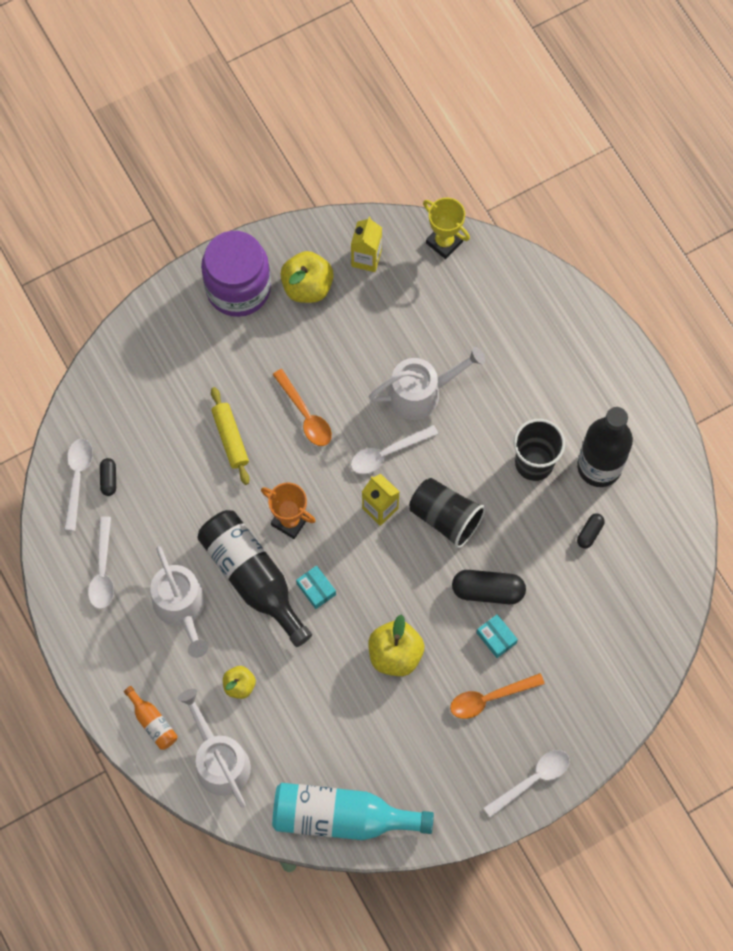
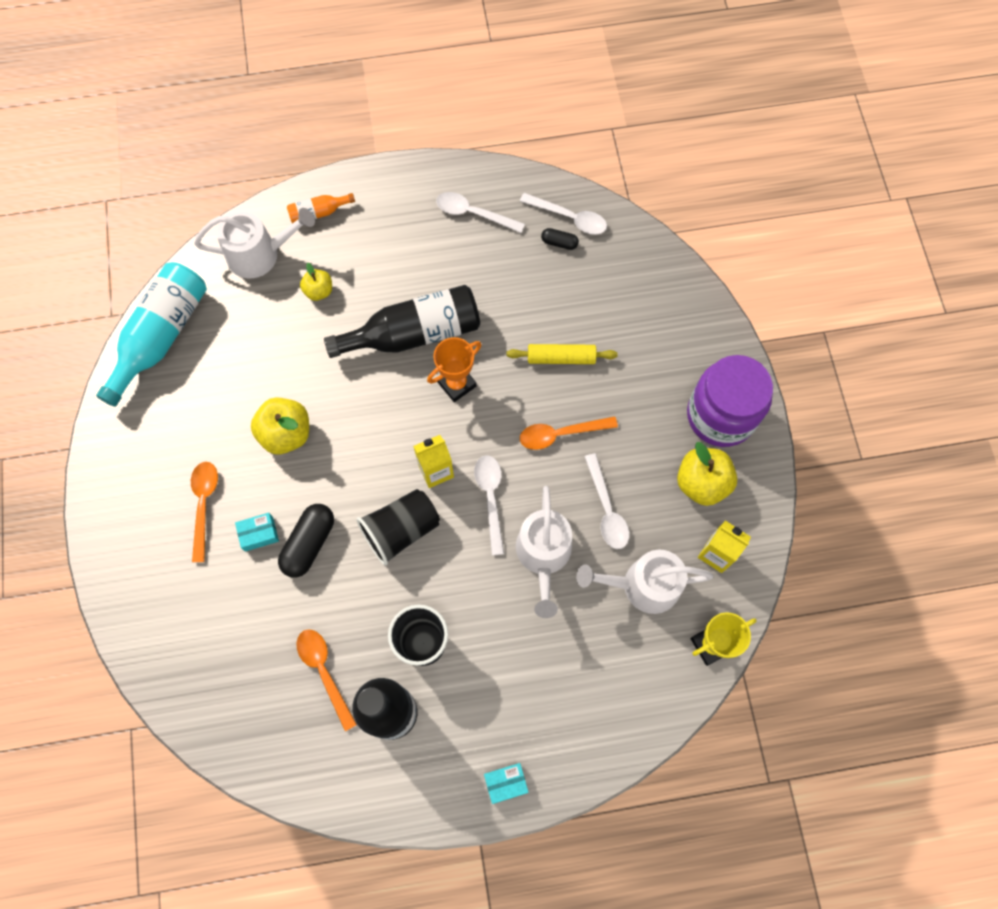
camera: 110 degrees right, 0 degrees up
(181, 607) = (411, 266): white watering can -> white watering can (643, 585)
(316, 589) = (379, 385): turquoise box -> turquoise box (506, 783)
(532, 780) = (109, 515): white spoon -> white spoon (606, 509)
(590, 533) = (324, 672): black capsule -> orange spoon

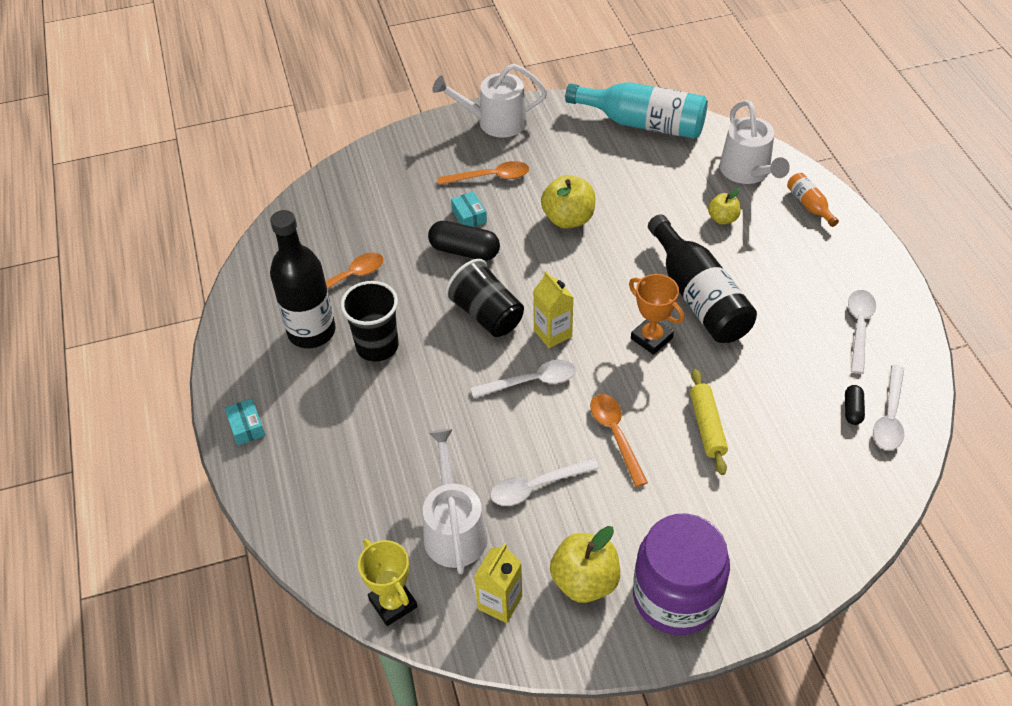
camera: 85 degrees right, 20 degrees down
(543, 555) = (477, 433): white watering can -> white watering can (495, 122)

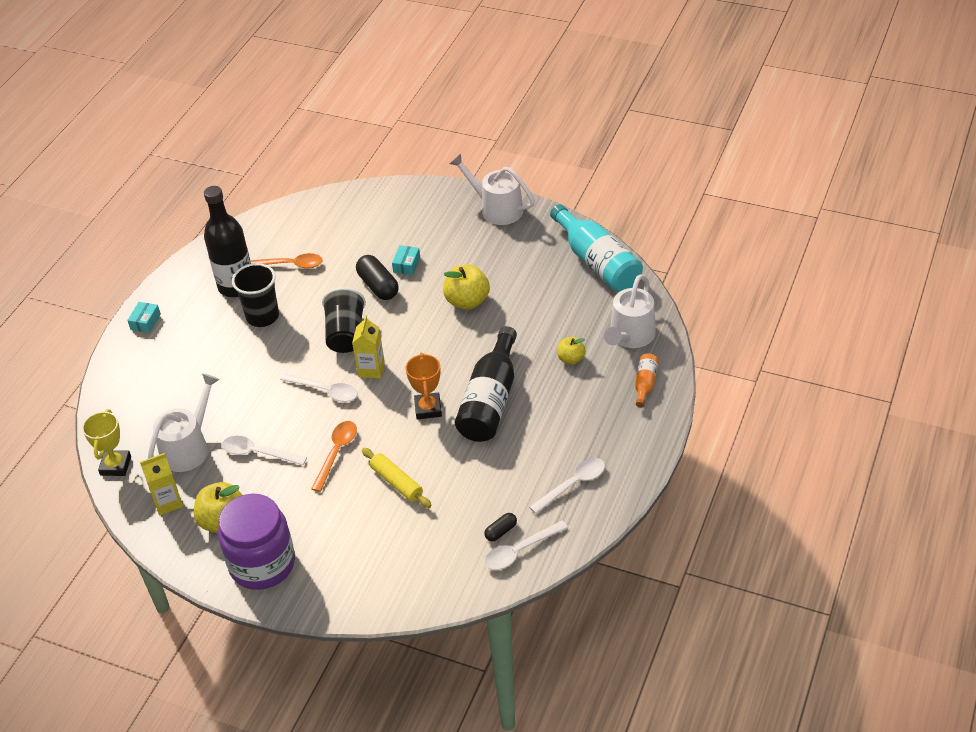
camera: 40 degrees right, 5 degrees down
(490, 177) = (449, 245): orange spoon -> none
(707, 426) = (397, 482): yellow rolling pin -> yellow rolling pin turned 75 degrees counterclockwise

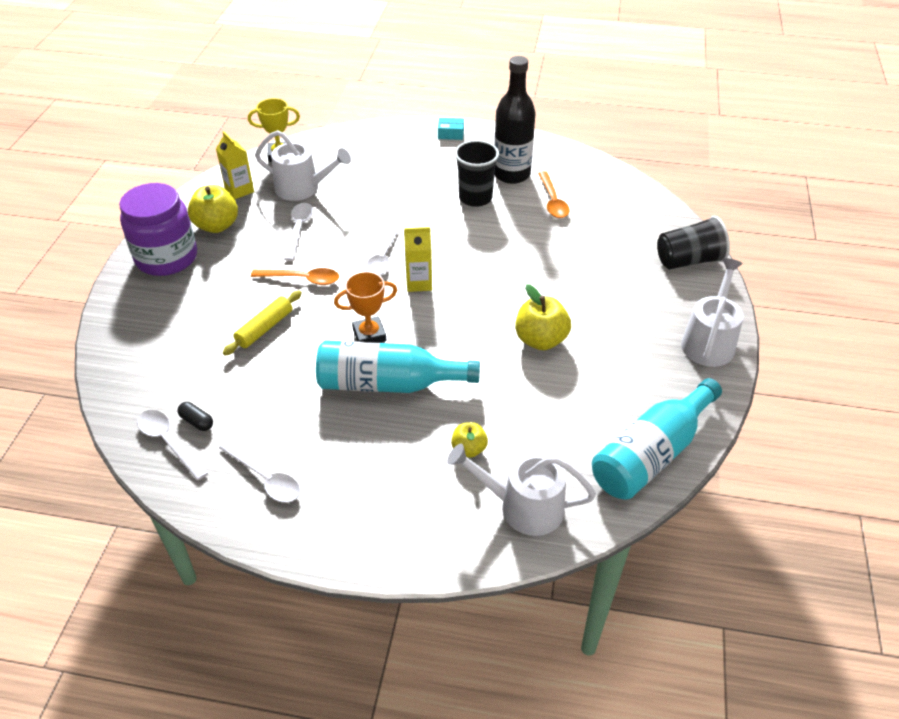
camera: 75 degrees right, 0 degrees up
(345, 334) = (465, 256): black cup -> black cup (688, 260)
(378, 286) = (542, 266): black capsule -> none
(406, 265) = (583, 282): turquoise box -> none
(490, 400) = (388, 384): black bottle -> turquoise bottle
(645, 384) = (439, 534): orange bottle -> none

